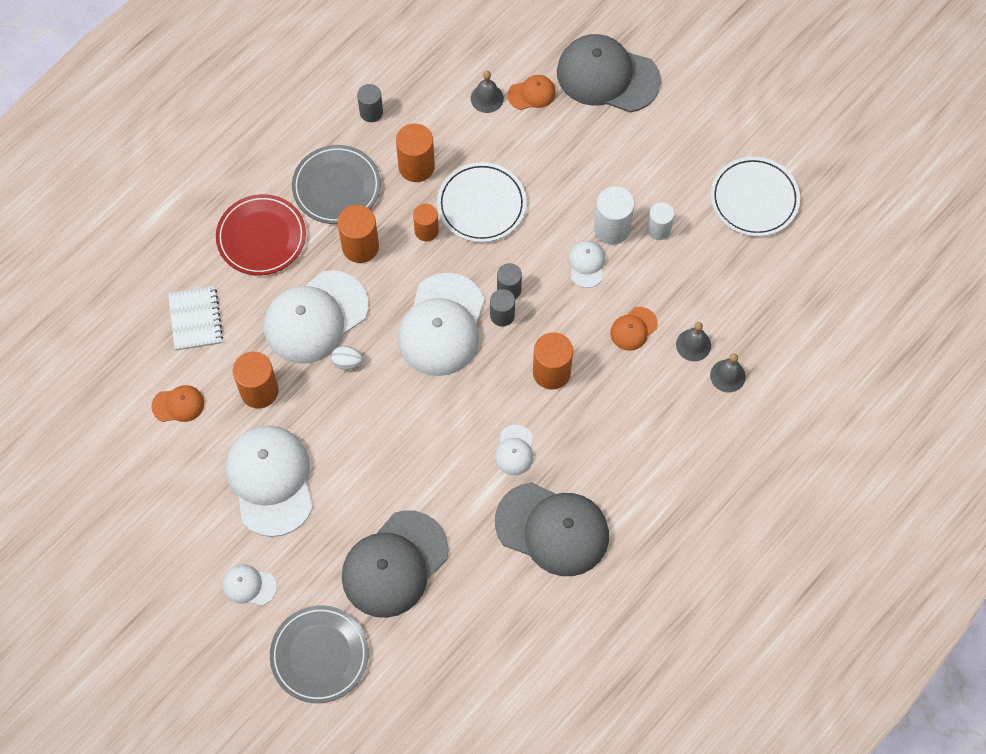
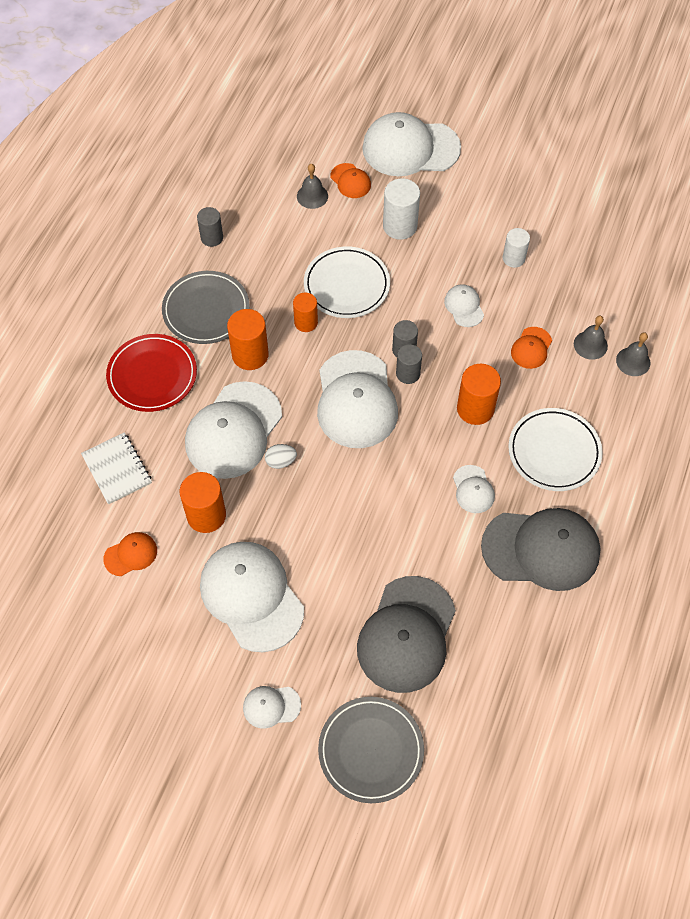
camera: 20 degrees left, 5 degrees down
(416, 166) = (273, 271): orange cylinder -> none
(532, 94) = (350, 181): orange cap -> orange cap turned 90 degrees clockwise
(607, 76) = (410, 148): grey cap -> white cap
(612, 228) = (472, 270): white cylinder -> white cylinder (400, 226)
(754, 199) = (583, 209): white plate -> white plate (554, 452)

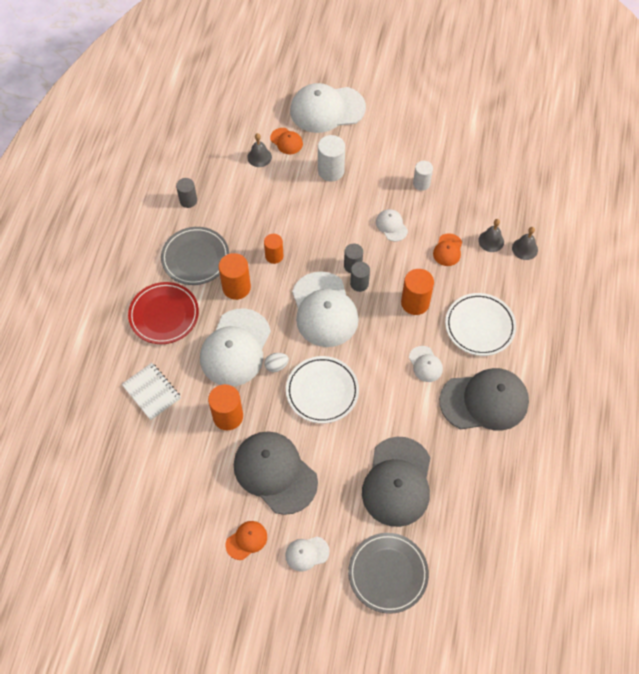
camera: 10 degrees left, 0 degrees up
(131, 554) = (176, 456): orange cap -> orange cap (246, 540)
(251, 596) = (275, 473): white cap -> grey cap
(346, 285) = (299, 222): white plate -> white plate (322, 391)

